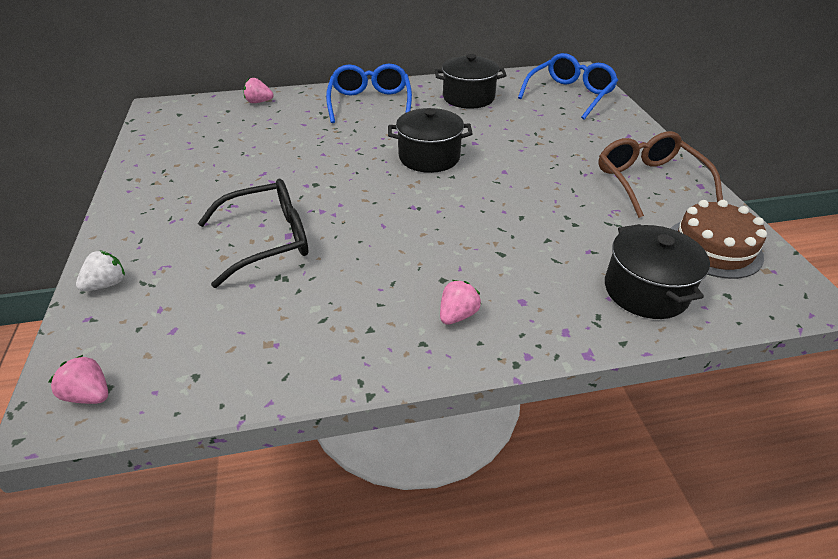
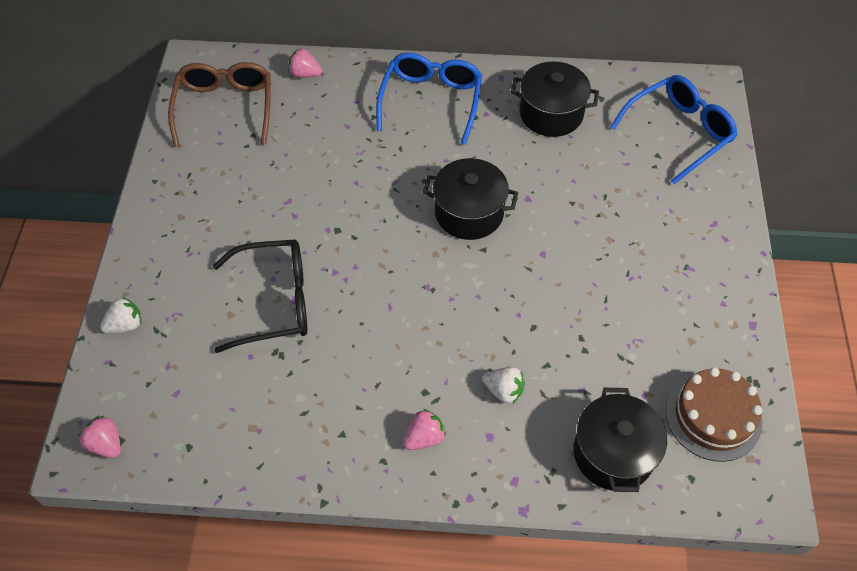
camera: 15 degrees right, 15 degrees up
(518, 264) = (504, 390): none -> white strawberry
(648, 181) = (696, 305): brown glasses -> brown glasses (225, 107)

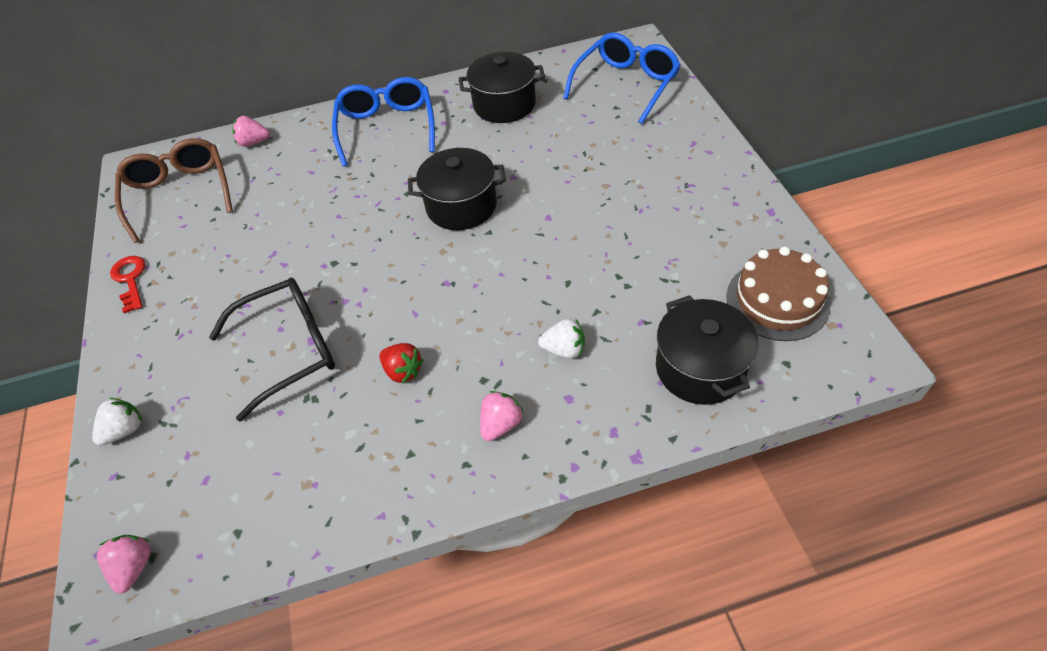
camera: 15 degrees left, 5 degrees down
(106, 444) = (135, 567): pink strawberry -> pink strawberry turned 60 degrees clockwise
(162, 183) = (130, 280): none -> red key
(361, 358) = (403, 371): none -> red strawberry

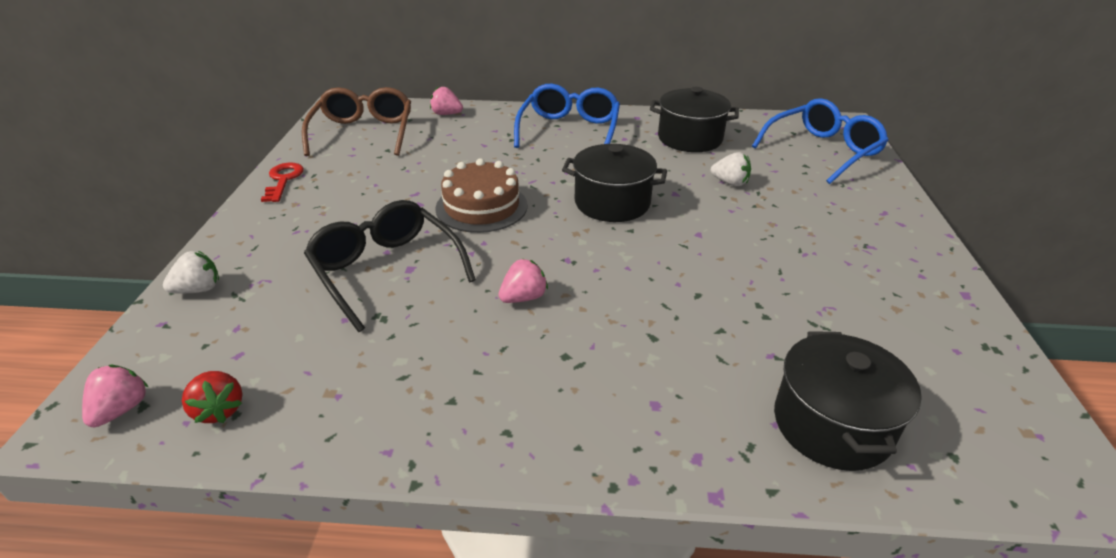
camera: 15 degrees right, 15 degrees down
(290, 349) = (386, 270): black glasses -> black glasses turned 120 degrees counterclockwise
(403, 371) = (484, 322): red strawberry -> red strawberry (219, 410)
(501, 424) = (565, 405): pink strawberry -> pink strawberry (523, 297)
(564, 349) = (669, 355): white strawberry -> white strawberry (730, 183)
(777, 300) = (955, 384): brown cake -> brown cake (481, 207)

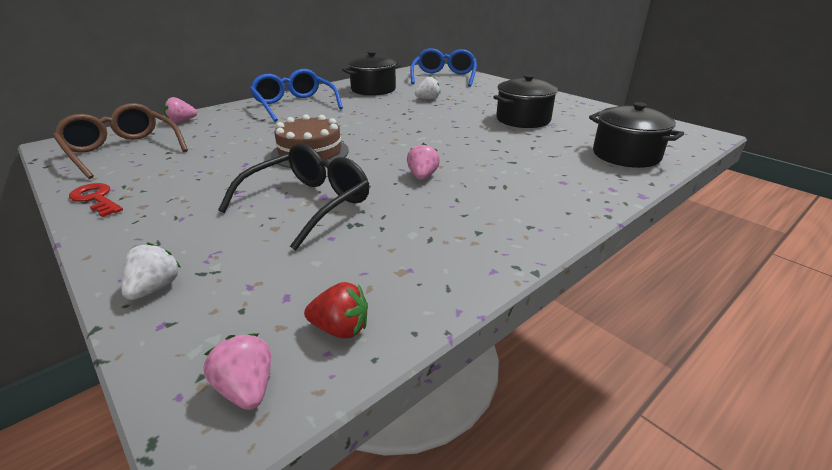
camera: 45 degrees left, 5 degrees down
(386, 270) = (308, 204): black glasses -> black glasses turned 120 degrees clockwise
(612, 203) = (386, 124): black pot -> black pot (523, 119)

